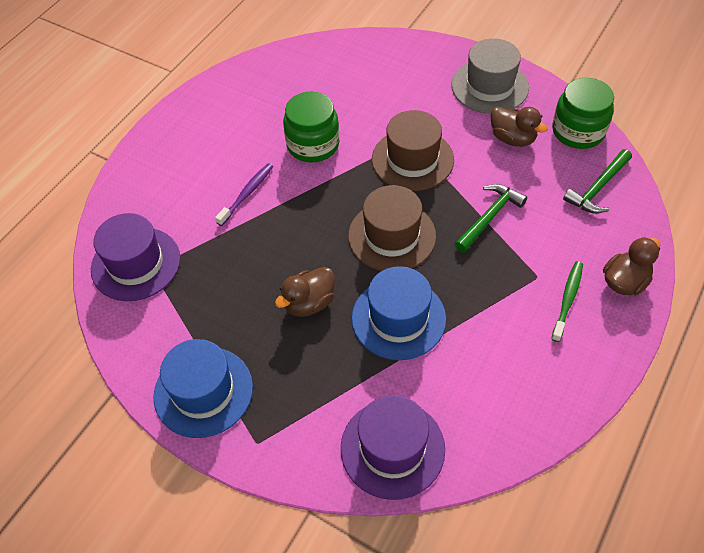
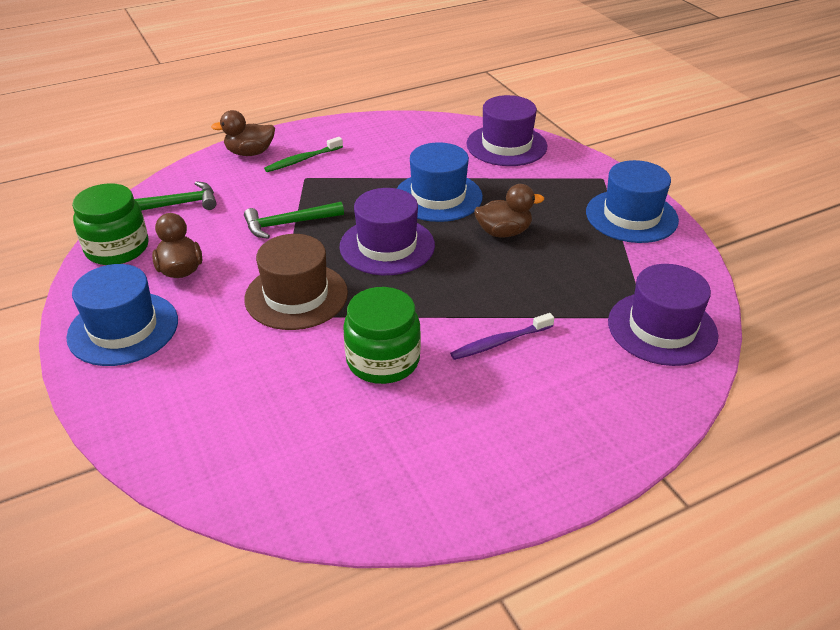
camera: 150 degrees left, 15 degrees down
(392, 236) = (387, 246): brown hat -> purple hat
(490, 86) = (123, 328): grey hat -> blue hat

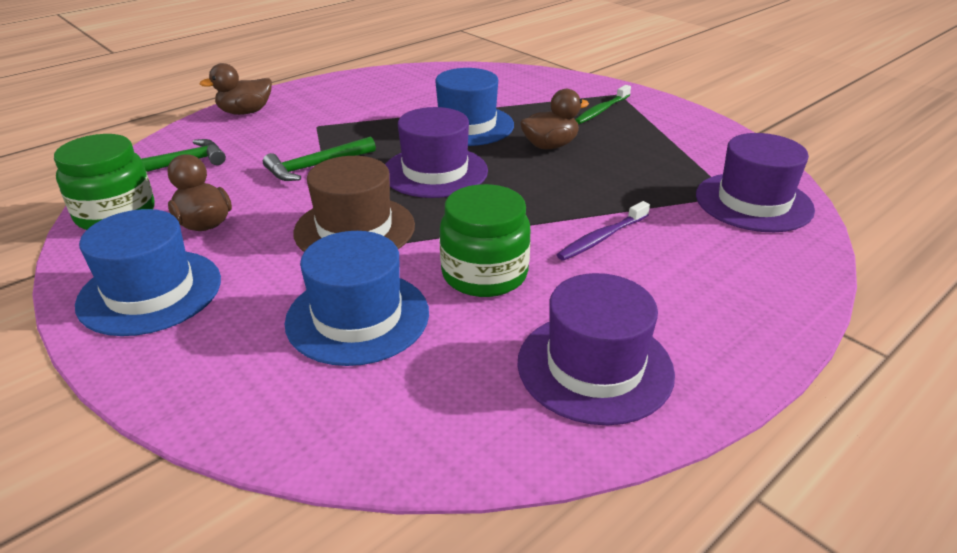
camera: 15 degrees left, 5 degrees down
(302, 160) = (307, 112): green toothbrush -> green toothbrush (601, 110)
(506, 145) = (512, 79): purple hat -> purple hat (595, 367)
(631, 216) = (664, 119): blue hat -> blue hat (358, 317)

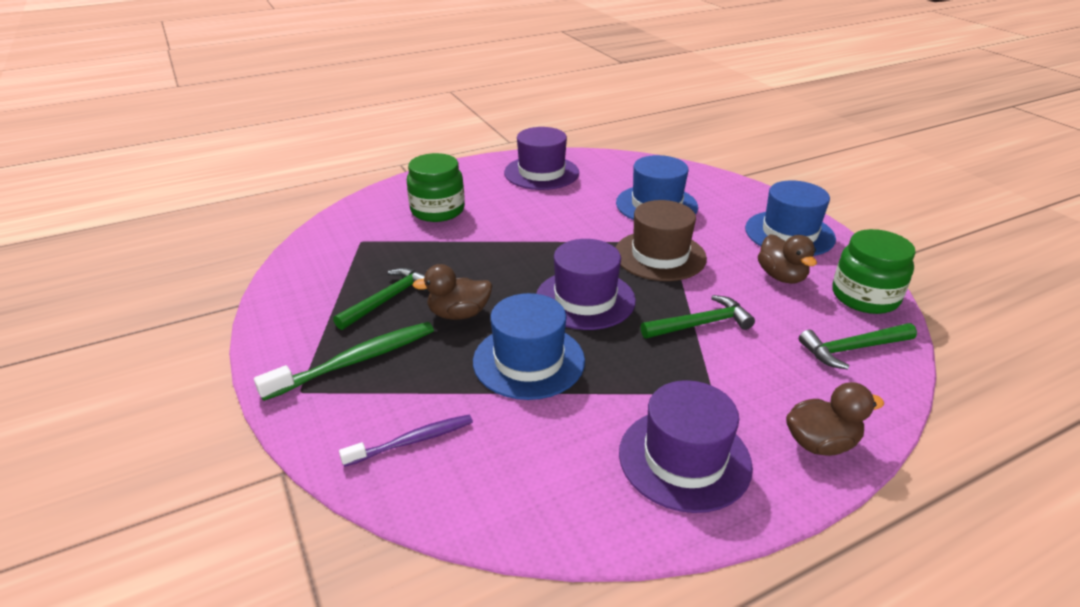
camera: 165 degrees left, 0 degrees up
(484, 274) = (576, 215): green jar -> green jar (437, 210)
(601, 110) = (355, 361): green toothbrush -> green toothbrush, size x1.54
(602, 238) = (486, 225): purple toothbrush -> purple toothbrush (412, 441)
(626, 147) = (388, 299): none -> green hammer
(753, 202) = (353, 233): purple hat -> purple hat (684, 459)

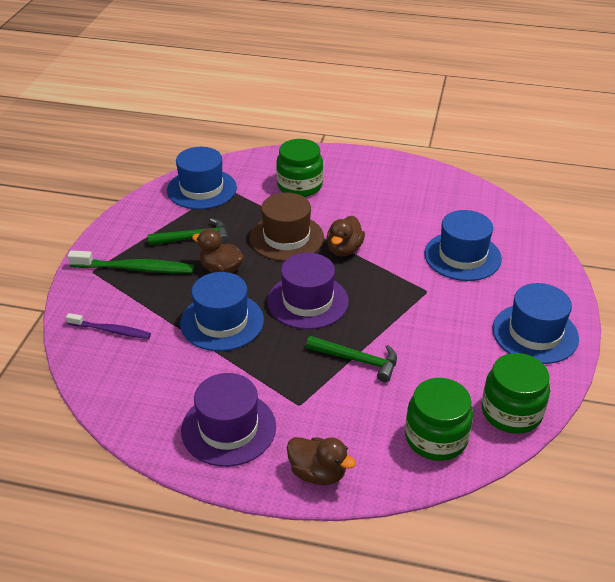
camera: 40 degrees right, 5 degrees up
(334, 253) = (201, 189): none -> blue hat
(541, 173) = (412, 186): purple hat -> none
(660, 255) = (403, 297): brown hat -> brown hat (286, 238)
(781, 276) = (470, 362): brown duck -> brown duck (344, 249)
(852, 349) = (436, 438): green hammer -> green jar

